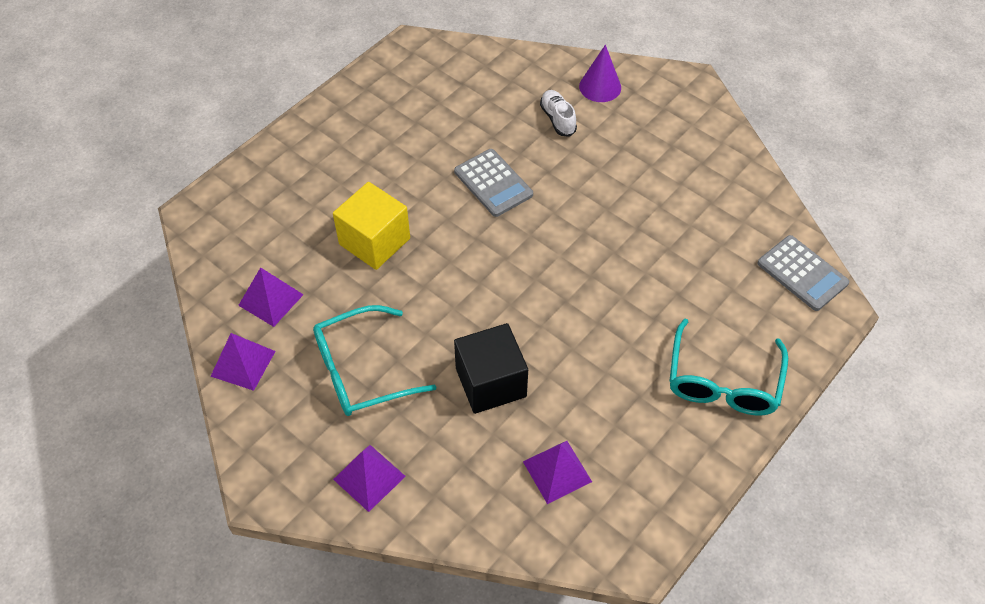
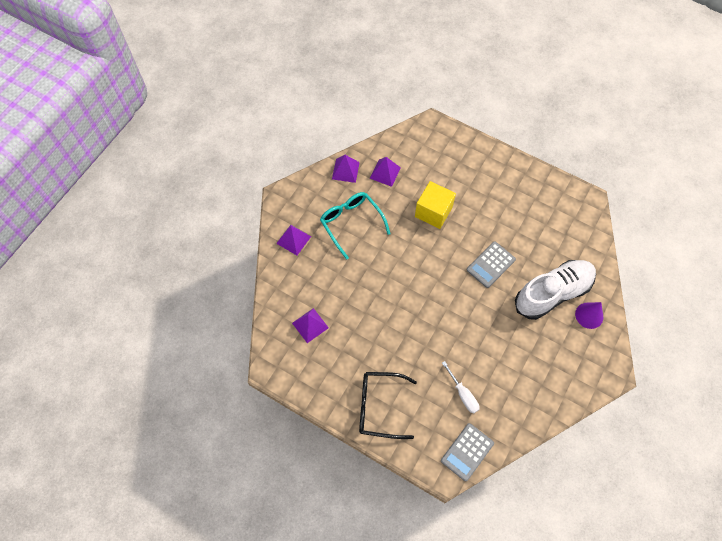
camera: 80 degrees right, 10 degrees up
(491, 382) = (356, 285): black cube -> none
(557, 119) = (552, 293): white shoe -> white shoe, size x2.37
(710, 261) = (463, 394): none -> white screwdriver
(723, 382) = (379, 407): turquoise glasses -> black glasses

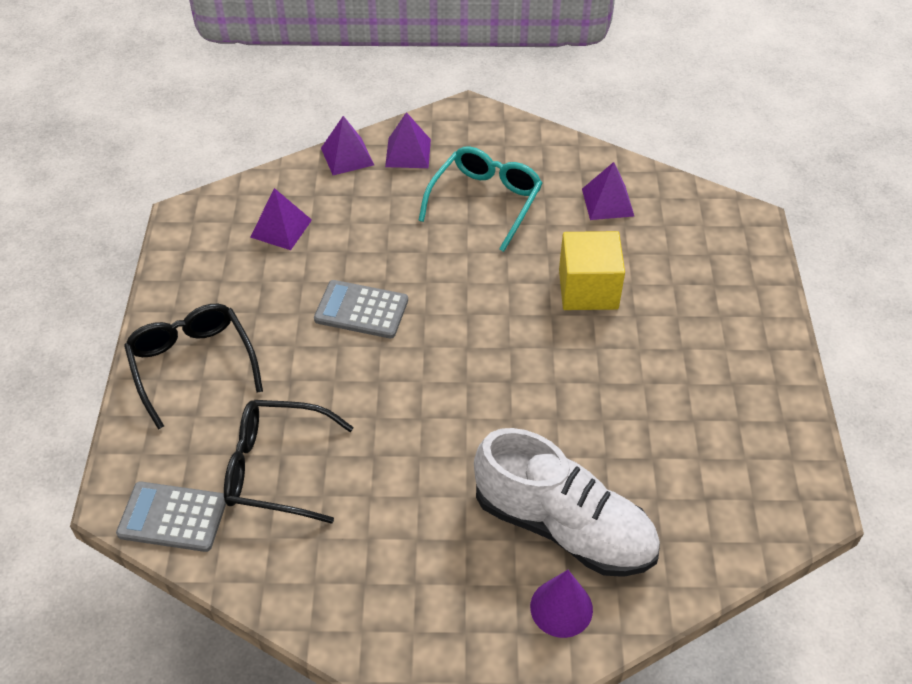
camera: 60 degrees right, 15 degrees down
(345, 170) = (571, 158): purple pyramid -> purple pyramid (347, 156)
(463, 394) = (276, 468): white screwdriver -> black glasses
(490, 264) = (550, 407): grey calculator -> grey calculator (361, 310)

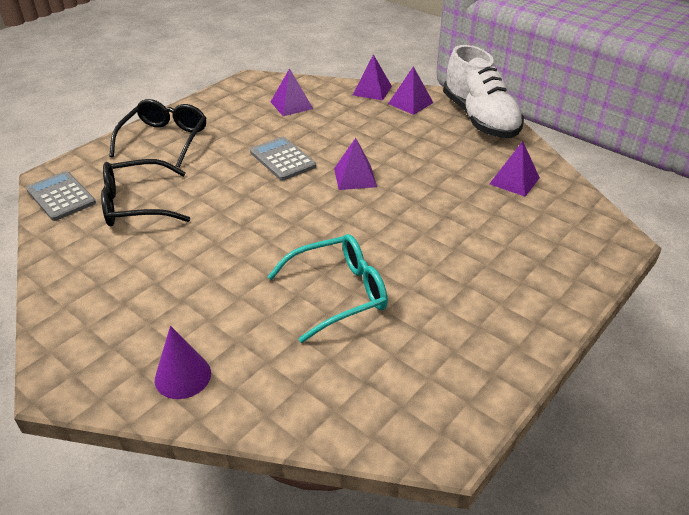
camera: 40 degrees right, 10 degrees down
(276, 468) = (136, 204): black glasses -> black glasses turned 60 degrees counterclockwise
(461, 288) = (355, 177): none -> purple pyramid
(485, 201) = (428, 144): turquoise glasses -> turquoise glasses (339, 293)
(563, 526) = (247, 332): white shoe -> white shoe (479, 119)
(588, 289) = (438, 218): yellow cube -> none

